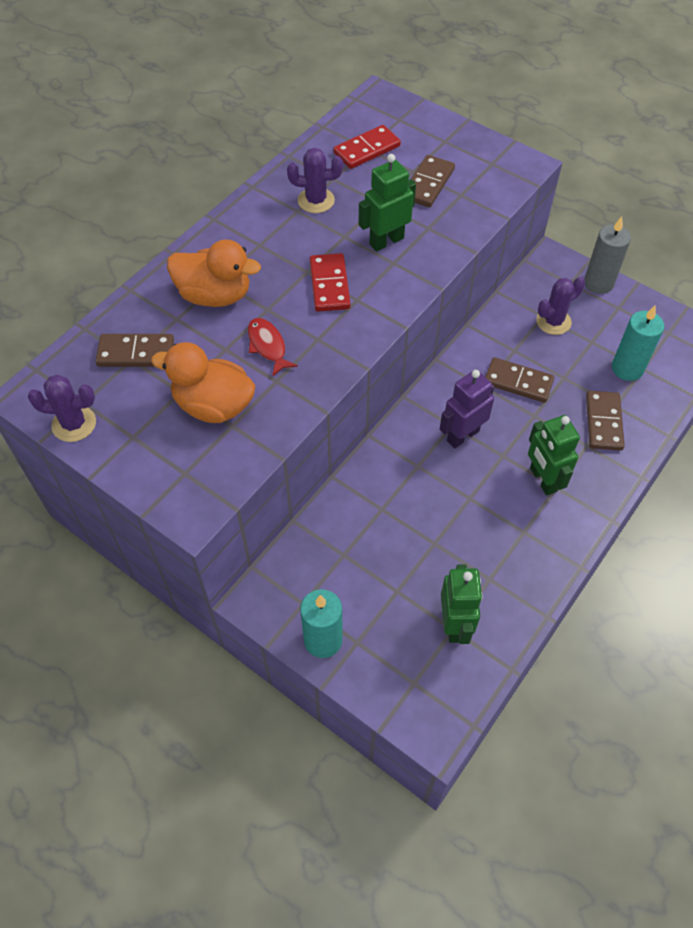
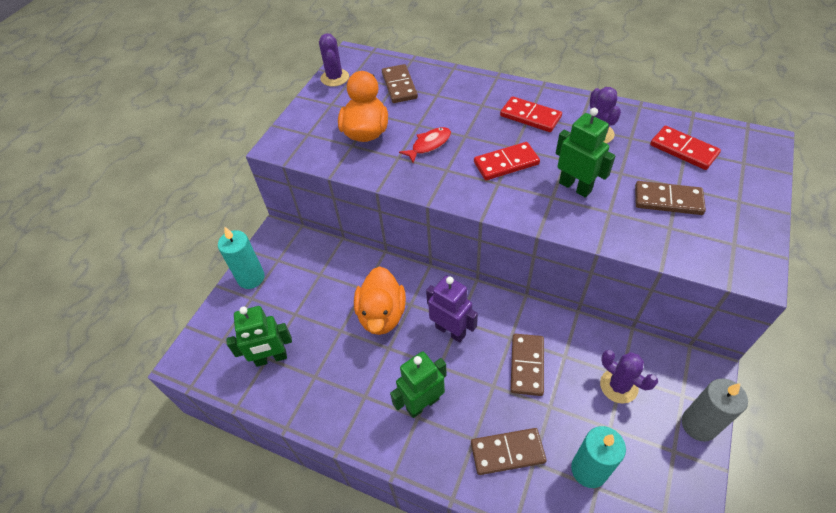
camera: 80 degrees right, 5 degrees down
(215, 295) = (466, 106): orange duck -> orange duck (382, 315)
(262, 244) = (530, 116): none -> red domino

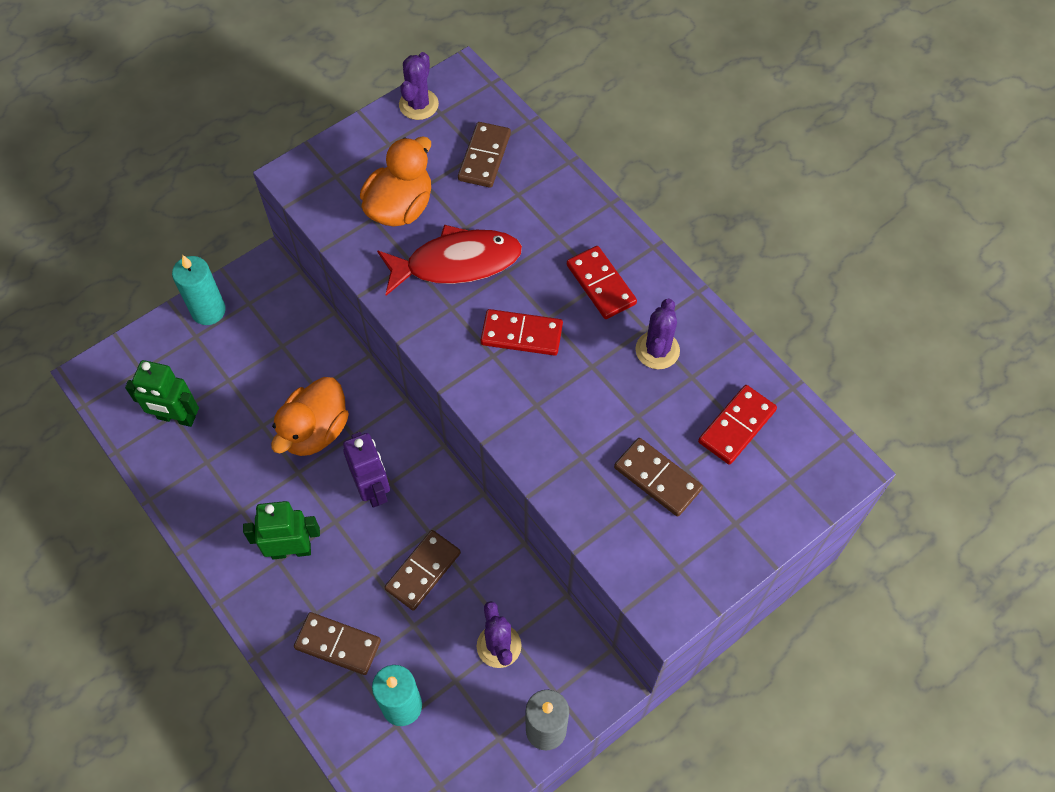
camera: 25 degrees right, 10 degrees up
(429, 145) = (456, 263): red fish -> red fish, size x1.87
(575, 187) = (571, 406): green robot -> none
(683, 150) = (736, 426): red domino -> red domino turned 60 degrees clockwise

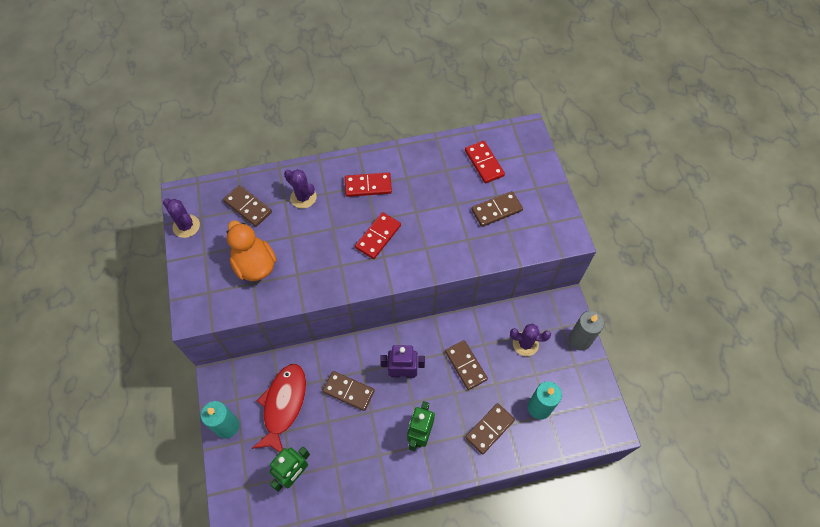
camera: 65 degrees left, 0 degrees up
(315, 431) = (348, 391): orange duck -> brown domino
(456, 263) = (312, 250): red fish -> red fish (283, 405)
(657, 350) = (422, 178): purple cactus -> purple cactus (303, 197)

